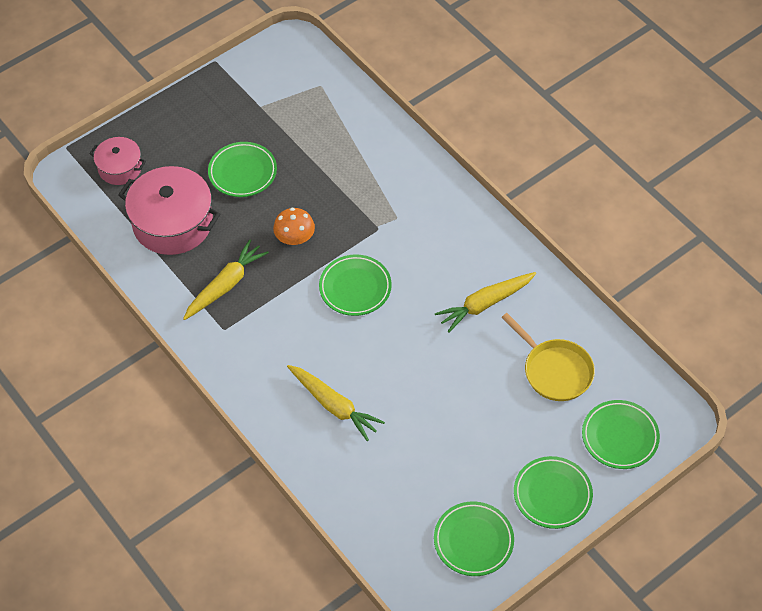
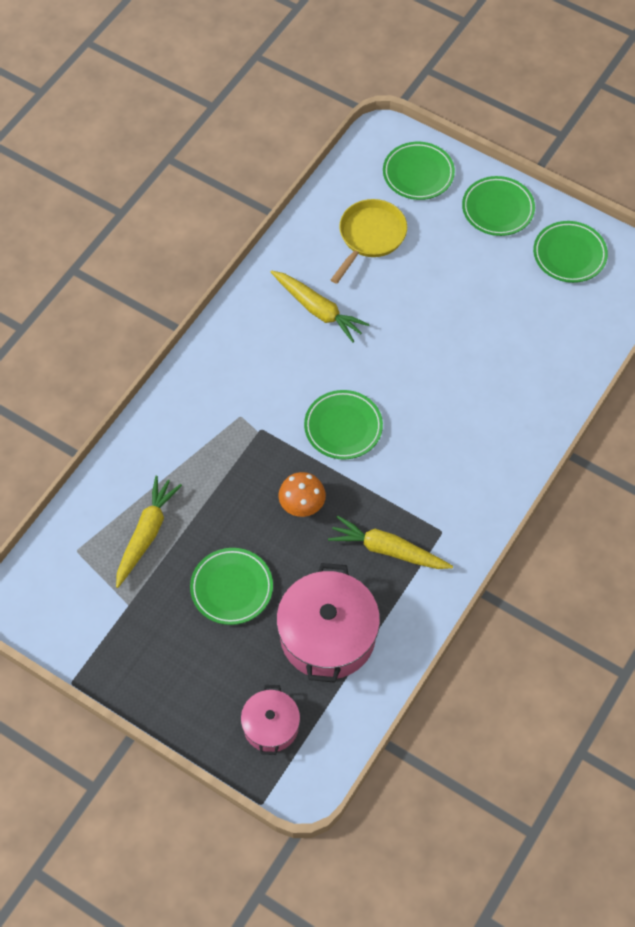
camera: 110 degrees left, 5 degrees up
(334, 406) = (486, 403): yellow carrot -> yellow carrot (146, 534)

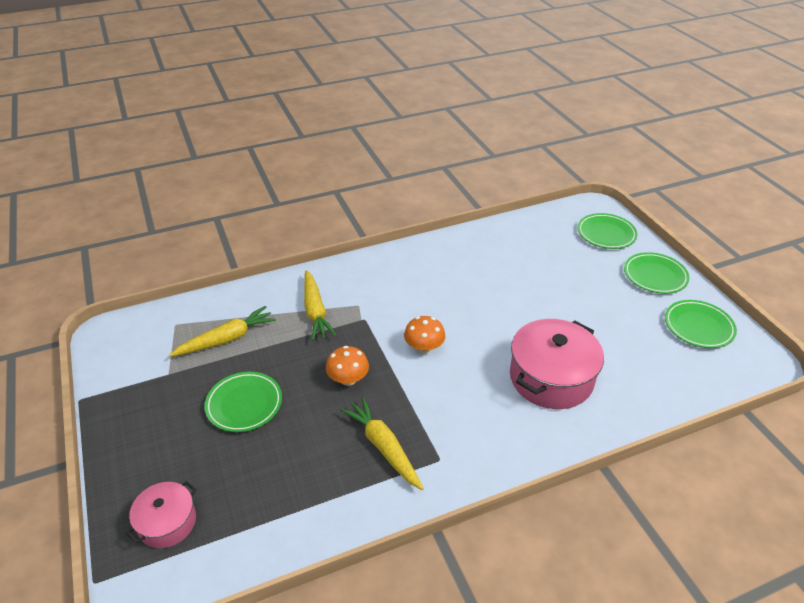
camera: 35 degrees right, 20 degrees down
(318, 310) = (468, 273): yellow carrot -> yellow carrot (315, 311)
(327, 635) = (278, 481): pink pot -> pink pot (551, 377)
(343, 427) = (424, 347): green plate -> orange mushroom
(370, 237) = (541, 251): yellow pan -> none

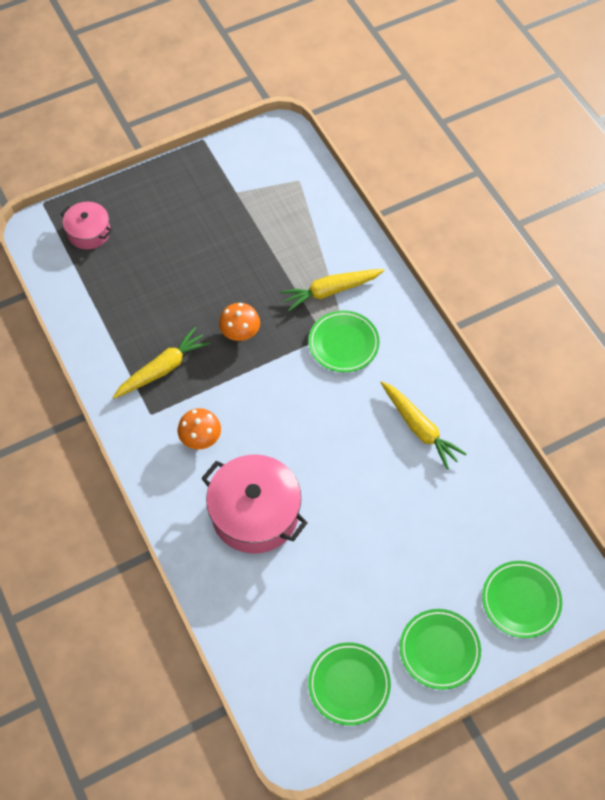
camera: 85 degrees right, 20 degrees up
(227, 339) = (283, 225): yellow carrot -> yellow carrot (419, 428)
(244, 404) = (204, 256): green plate -> green plate (343, 344)
(424, 347) = (288, 394): orange mushroom -> orange mushroom (200, 437)

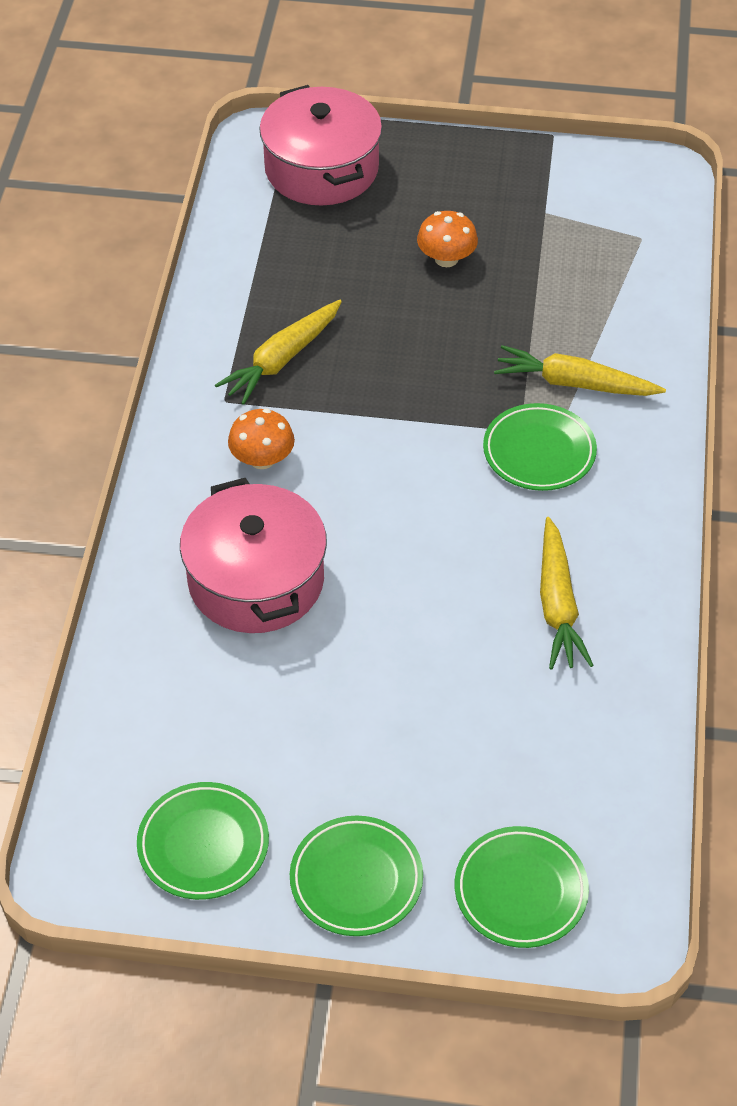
camera: 35 degrees right, 10 degrees down
(89, 232) = (321, 169): pink pot -> pink pot, size x1.78
(162, 369) = (282, 359): yellow carrot -> yellow carrot turned 135 degrees clockwise
(240, 332) = (414, 369): orange mushroom -> orange mushroom (446, 259)

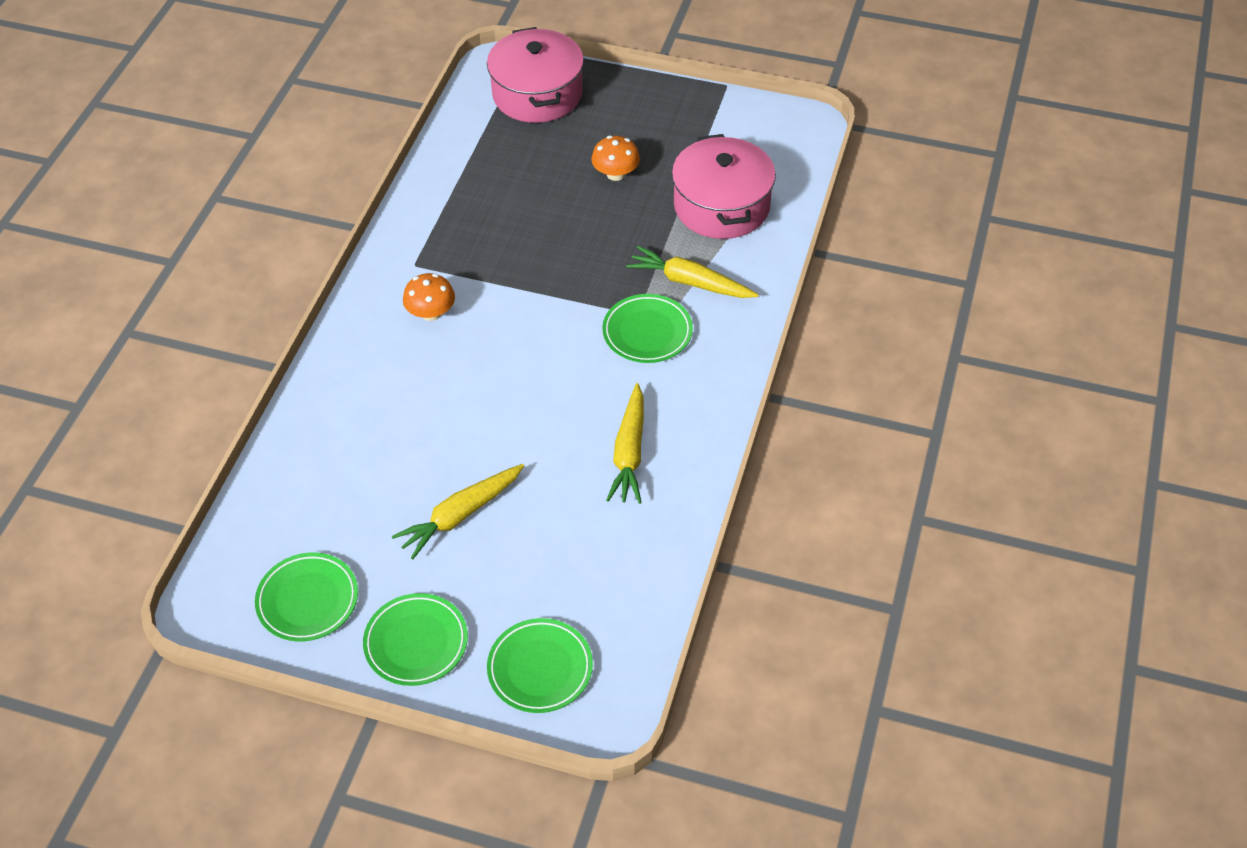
camera: 10 degrees right, 0 degrees up
(256, 580) = (401, 405): pink pot -> pink pot (721, 206)
(282, 359) = (467, 238): yellow carrot -> yellow carrot (460, 515)

